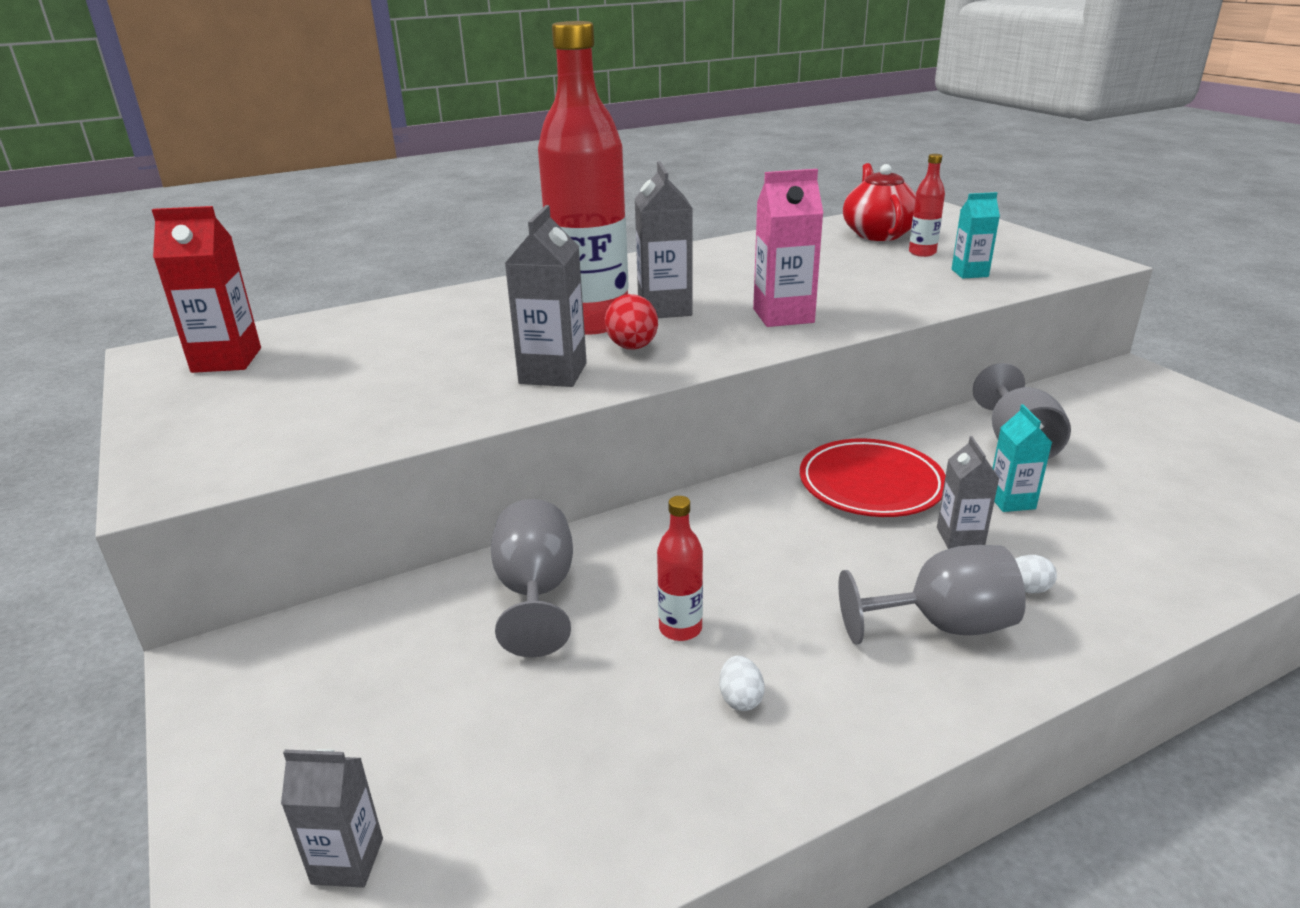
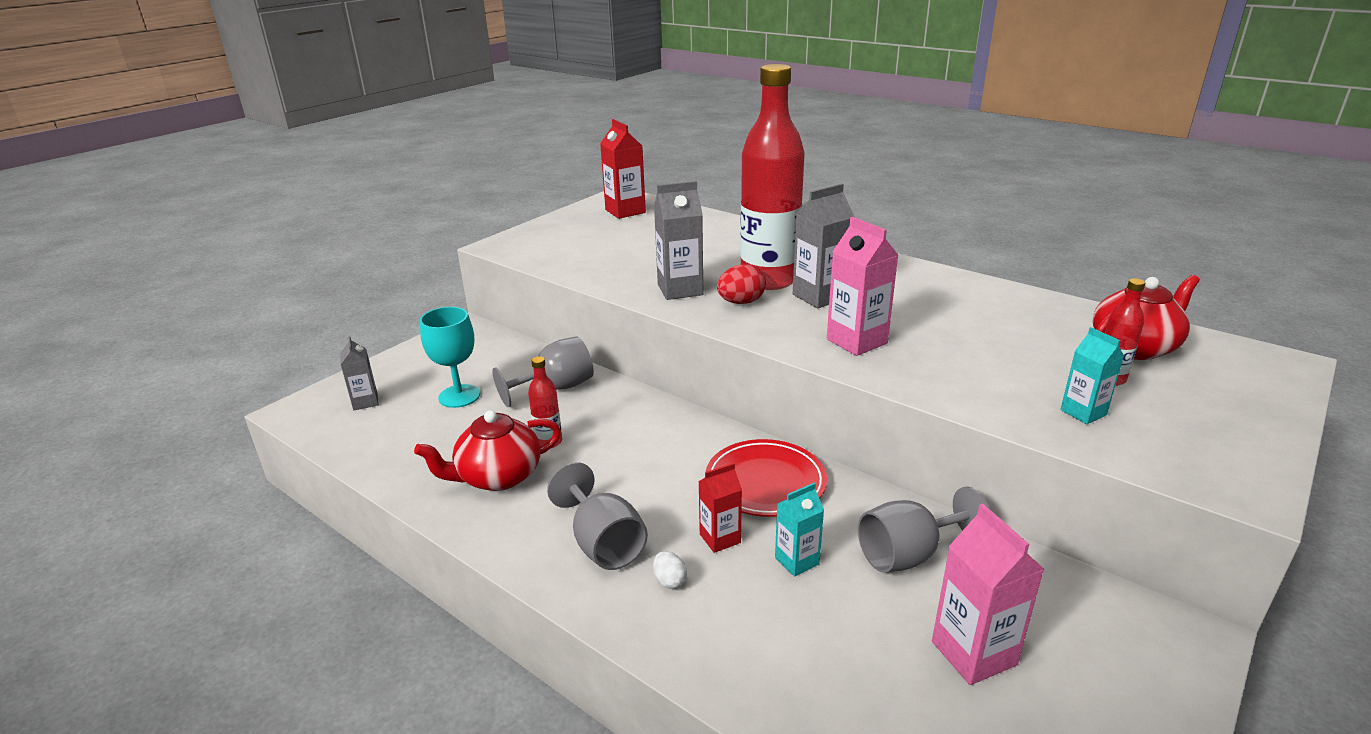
camera: 65 degrees right, 0 degrees up
(459, 709) = (459, 396): none -> turquoise goblet
(740, 699) = (498, 476): white egg -> red teapot
(960, 537) = (720, 538): grey carton -> red carton
(1150, 453) = (973, 653): none -> pink carton

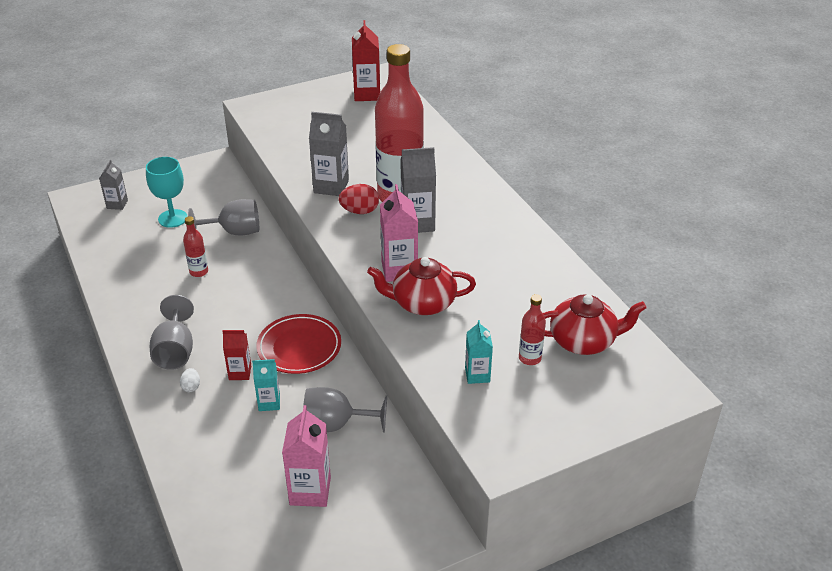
camera: 25 degrees right, 10 degrees up
(498, 476) = (153, 286): red teapot -> red teapot (422, 303)

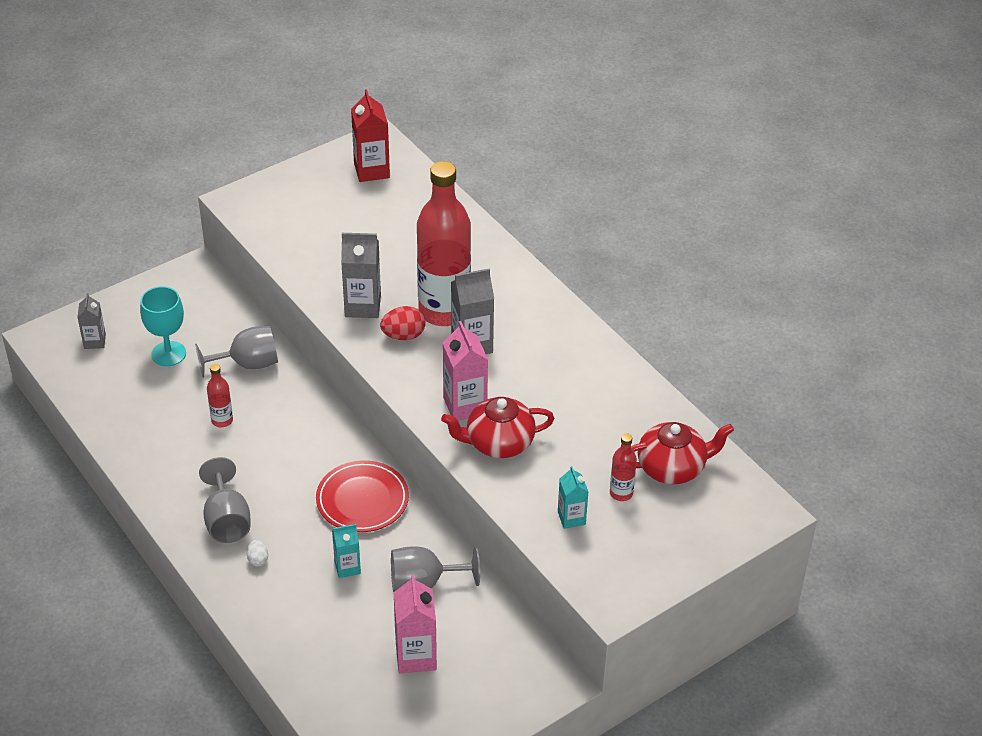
camera: 10 degrees left, 5 degrees up
(240, 373) = (306, 537): red carton -> none

